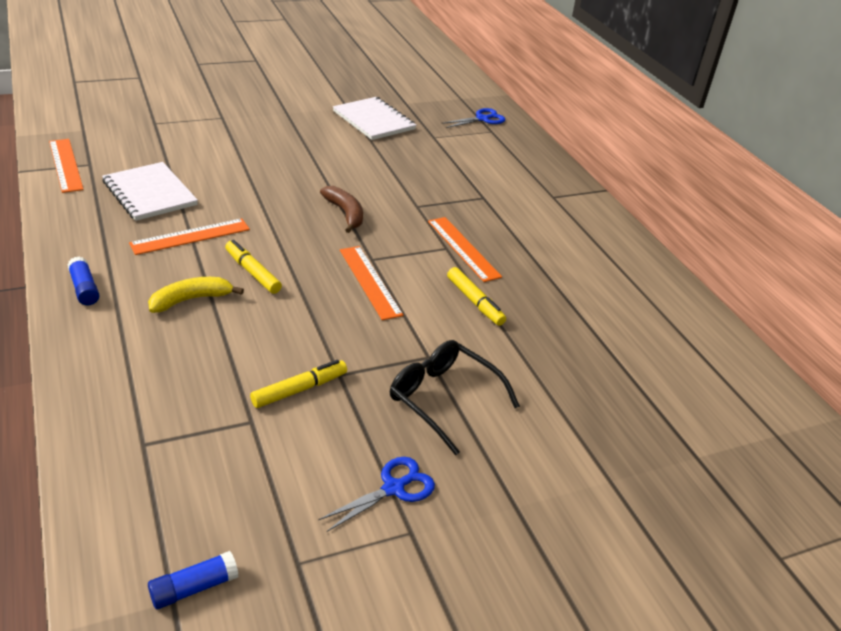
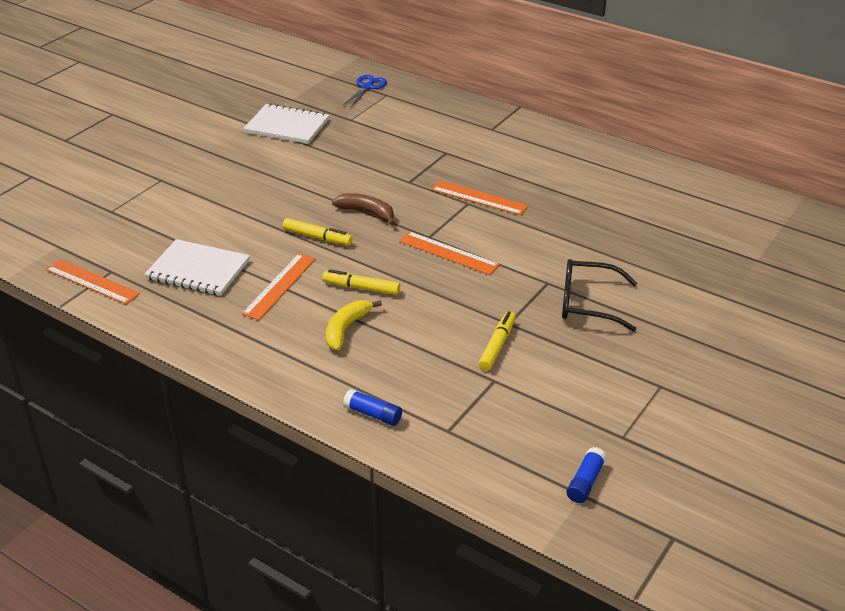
camera: 30 degrees left, 0 degrees up
(84, 289) = (259, 362): blue glue stick -> blue glue stick (373, 414)
(393, 488) = (623, 369): blue scissors -> none
(474, 301) = (531, 231): yellow marker -> yellow marker (317, 237)

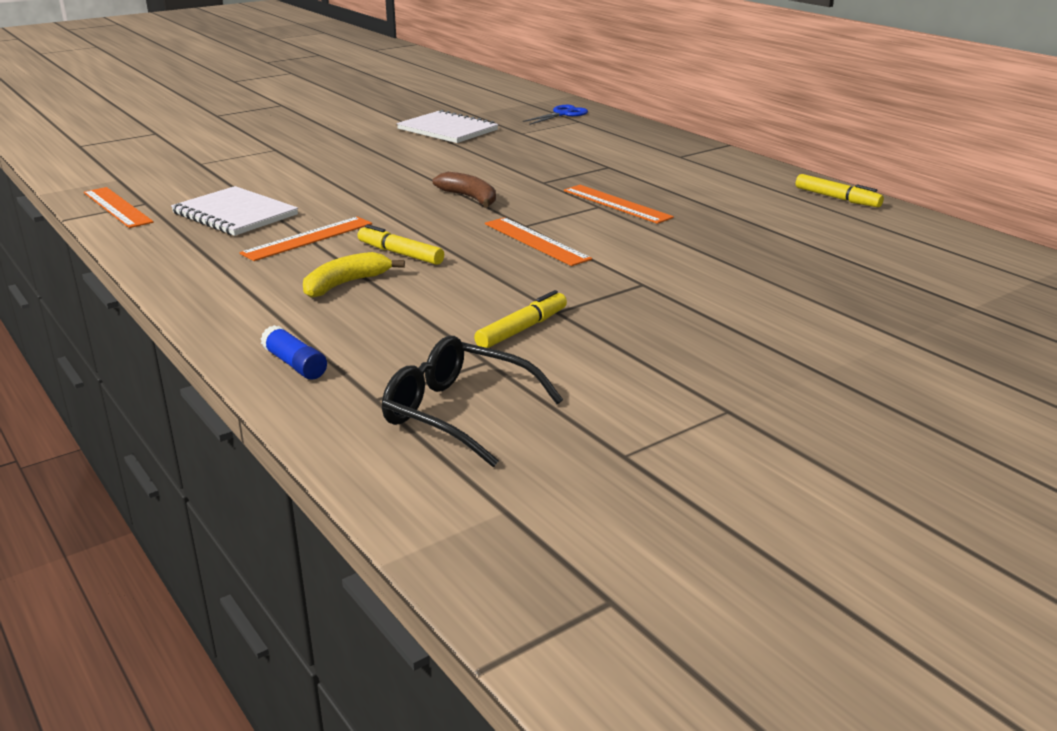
camera: 20 degrees right, 10 degrees down
(317, 237) = (393, 208): yellow marker -> yellow marker (837, 198)
(585, 482) = (522, 495): blue glue stick -> none
(587, 303) = (683, 310): black glasses -> black glasses (458, 413)

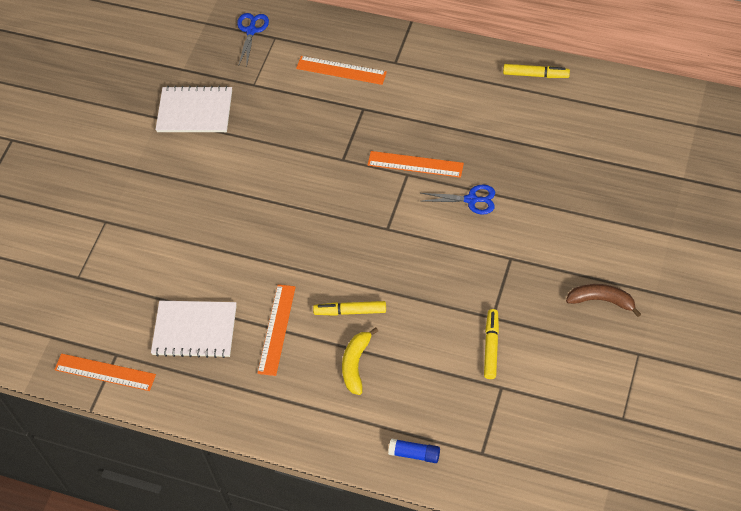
camera: 30 degrees left, 30 degrees up
(458, 413) = (528, 437): black glasses -> none
(470, 198) = (319, 212): brown banana -> brown banana (602, 300)
(536, 241) = (412, 245): orange ruler -> orange ruler (341, 70)
(650, 238) = (471, 200): none -> blue scissors

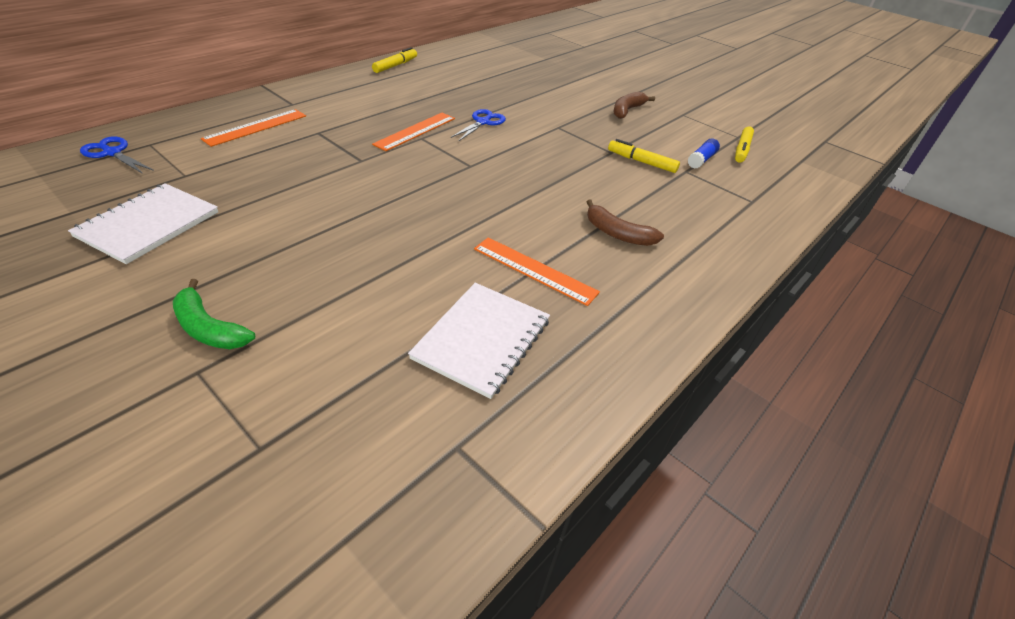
camera: 75 degrees left, 15 degrees down
(105, 372) = (481, 476): orange ruler -> none
(134, 204) = (209, 328): none -> green banana
(350, 311) = (549, 215): yellow marker -> yellow marker (742, 149)
(356, 364) = (617, 233): yellow banana -> brown banana
(414, 454) = (742, 235): blue glue stick -> blue glue stick (701, 160)

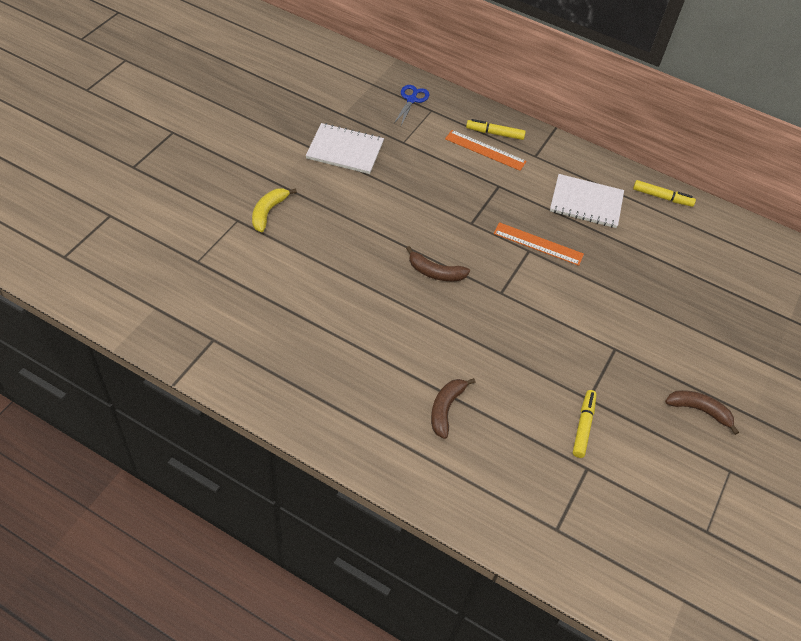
camera: 75 degrees right, 10 degrees up
(209, 328) = (268, 212): green banana -> yellow banana
(421, 199) = (435, 272): none -> brown banana
(482, 339) = (295, 337): white notebook -> white notebook (586, 202)
(483, 122) = (586, 287): blue scissors -> none
(534, 270) = (375, 356): orange ruler -> none
(701, 160) = (621, 485): blue glue stick -> none
(742, 149) = (673, 532): yellow marker -> yellow marker (495, 133)

